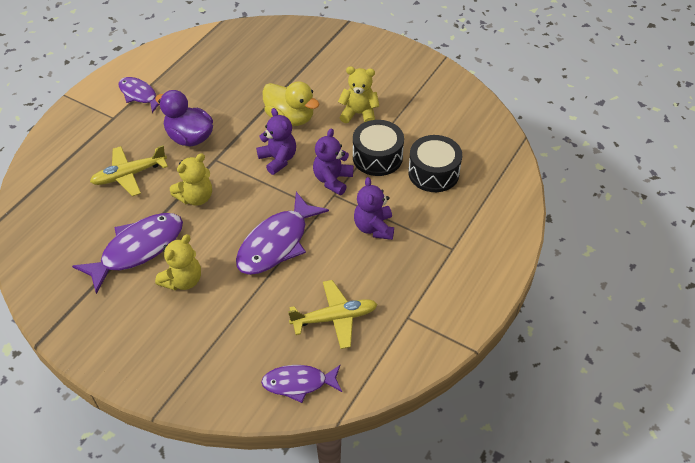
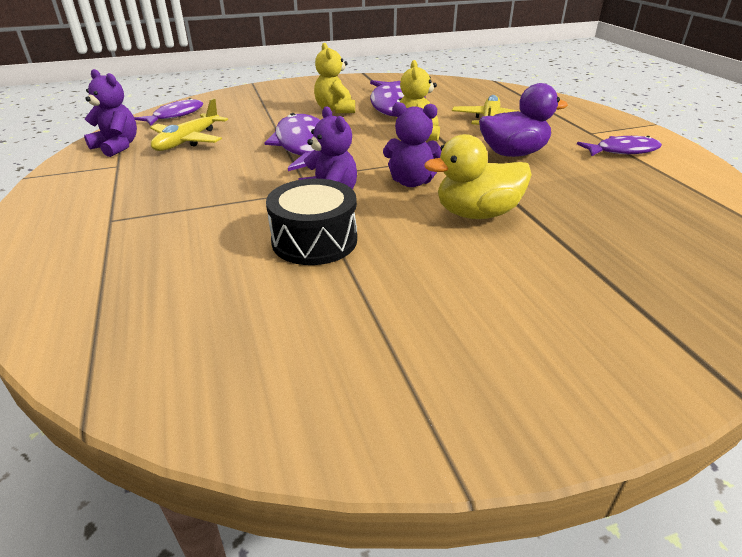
camera: 130 degrees right, 15 degrees down
(359, 114) = (418, 267): yellow teddy bear -> none
(374, 227) = (227, 192): purple teddy bear -> purple teddy bear (117, 147)
(433, 173) = (215, 268): black drum -> none

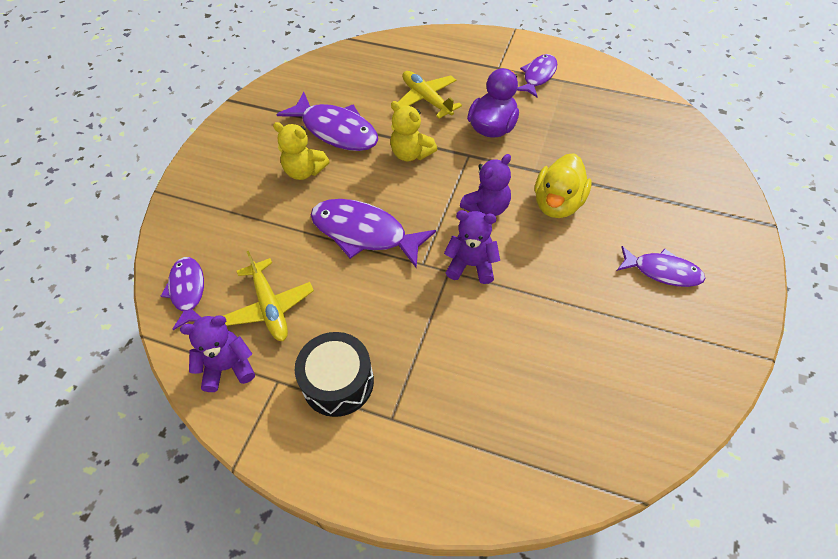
camera: 50 degrees left, 20 degrees up
(314, 240) = (525, 305): black drum -> black drum (338, 382)
(487, 316) = (662, 271): none -> purple fish

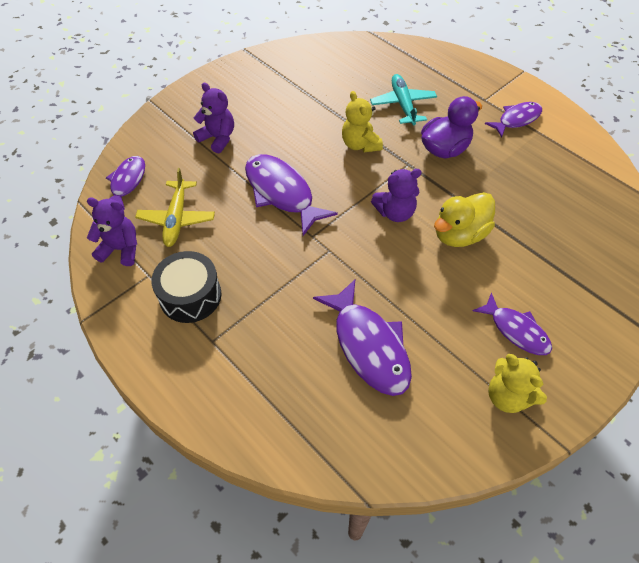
camera: 25 degrees right, 0 degrees up
(304, 171) = (266, 126): yellow teddy bear -> yellow teddy bear (508, 396)
(336, 130) = (311, 103): purple fish -> purple fish (369, 346)
(427, 99) = (403, 105): yellow plane -> turquoise plane
(471, 265) = (351, 253): purple teddy bear -> purple teddy bear (218, 138)

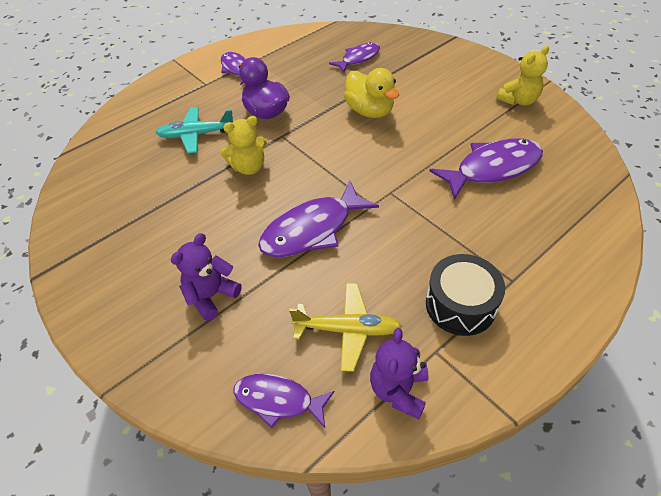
camera: 85 degrees left, 5 degrees down
(395, 213) = (344, 147): purple teddy bear -> none
(516, 330) = (461, 91): purple fish -> purple fish (358, 58)

